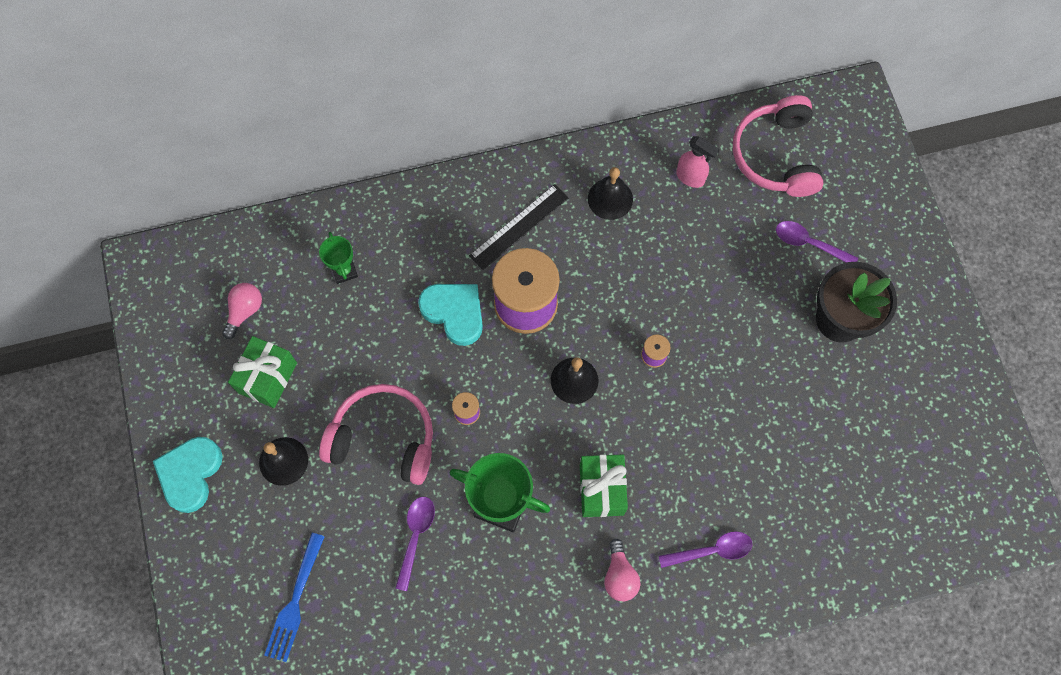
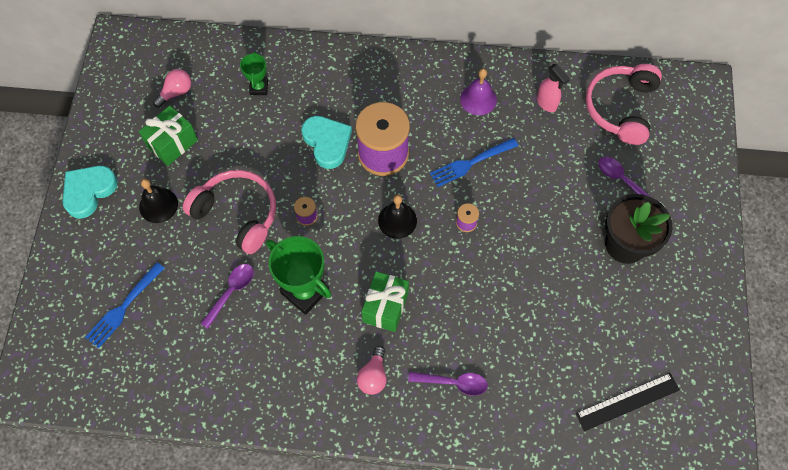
camera: 20 degrees right, 5 degrees down
(519, 226) = (401, 97): black ruler -> black ruler (627, 401)
(610, 199) = (478, 99): black bell -> purple bell
(632, 280) = (471, 162): none -> blue fork

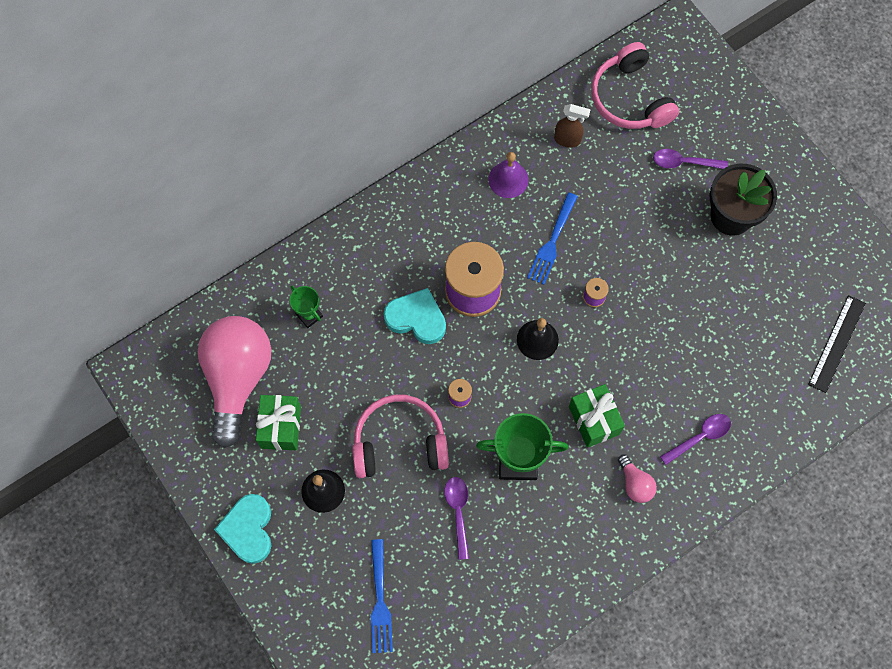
camera: 40 degrees left, 5 degrees up
(176, 92) = (238, 378): pink light bulb -> pink light bulb, size x2.40
(546, 103) = (567, 140): pink spray bottle -> brown spray bottle

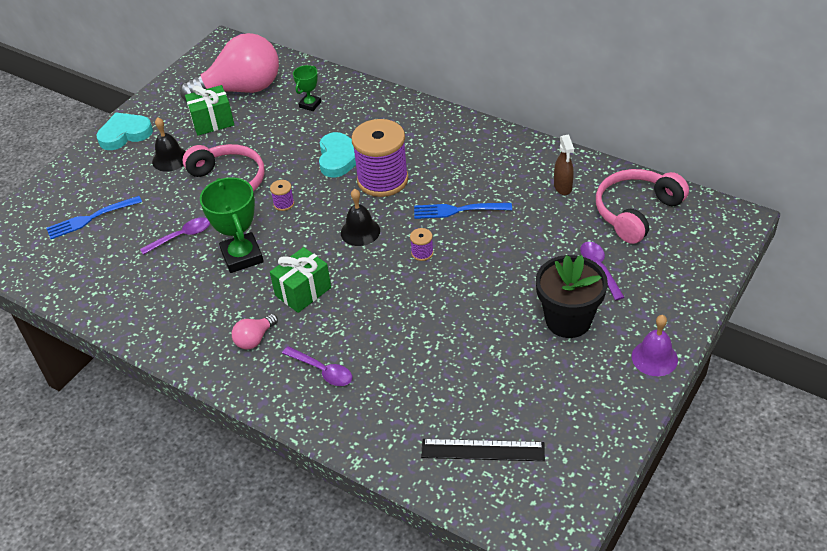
camera: 70 degrees right, 25 degrees down
(508, 179) = (498, 166): purple bell -> purple bell (654, 358)

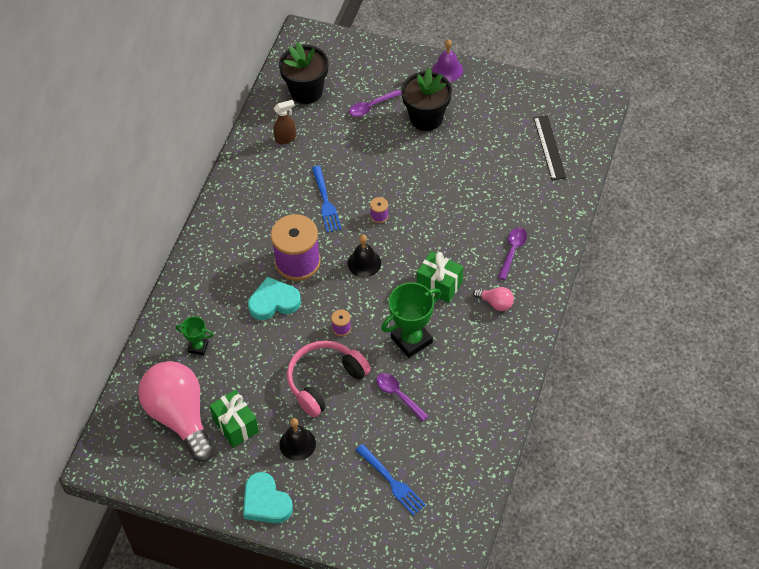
camera: 105 degrees left, 10 degrees up
(636, 212) = (306, 91): pink headphones -> black flower pot

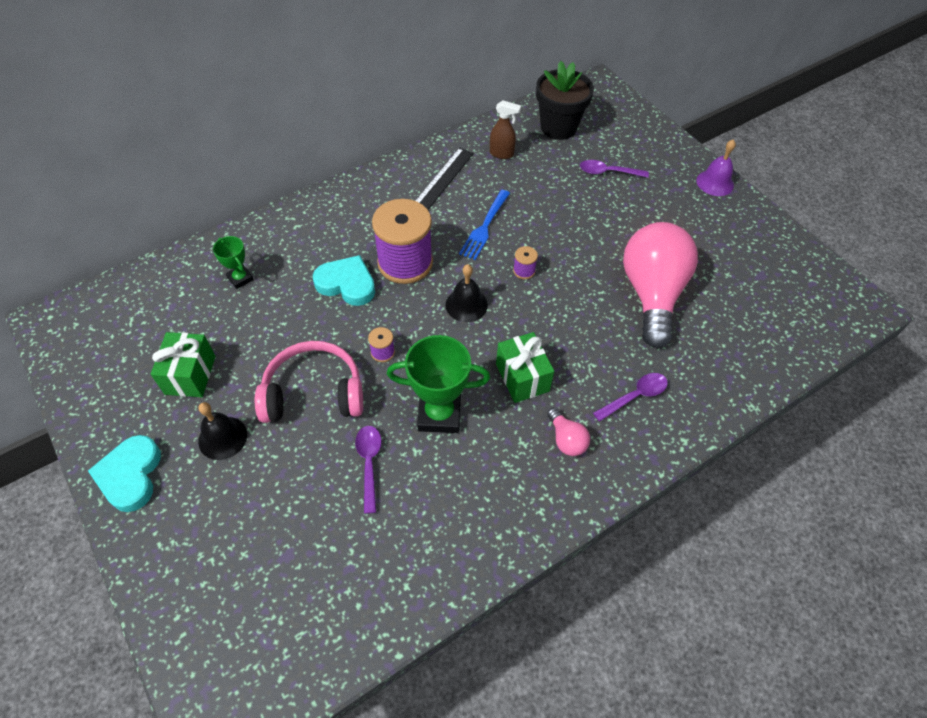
camera: 35 degrees right, 0 degrees up
(180, 417) = (156, 330): pink light bulb -> pink light bulb (651, 294)
(391, 481) = (266, 557): blue fork -> none
(426, 118) = (654, 212): black flower pot -> none
(549, 147) = (769, 316): black ruler -> black ruler (444, 178)

